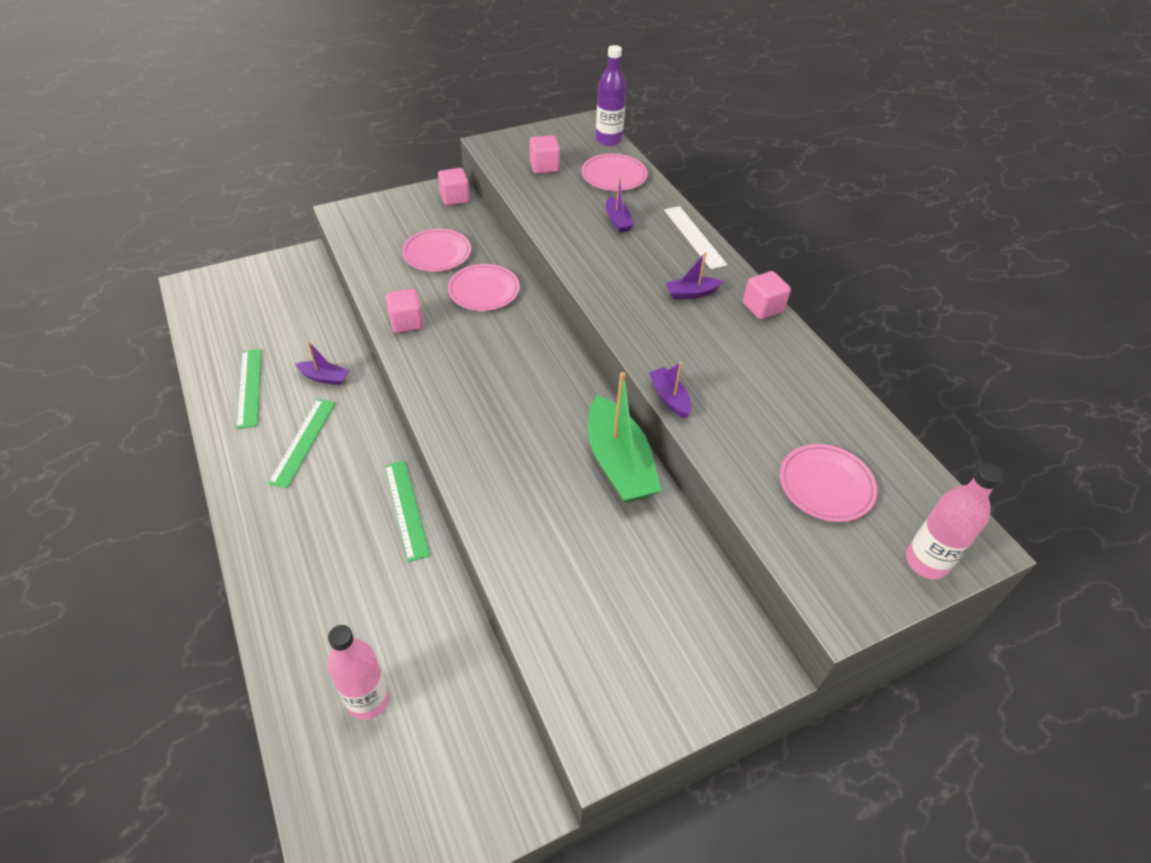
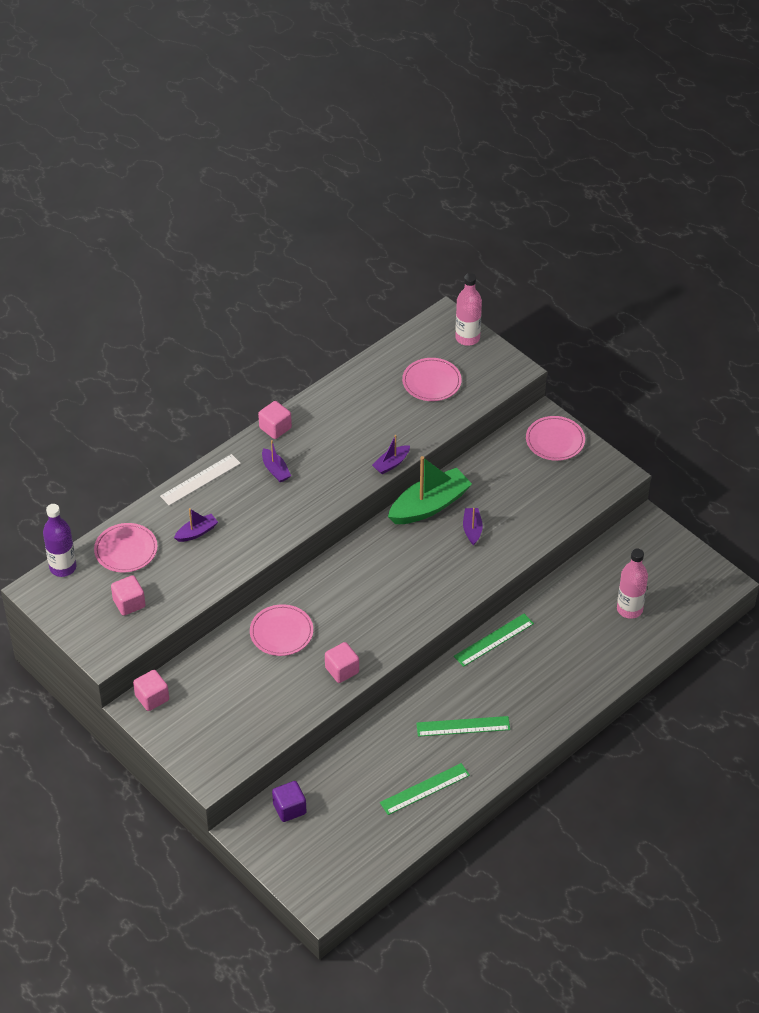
camera: 105 degrees left, 0 degrees up
(304, 288) = (289, 808): none -> purple cube
(324, 377) = (393, 742): purple boat -> purple boat (472, 529)
(437, 253) = (243, 682): pink plate -> pink plate (555, 440)

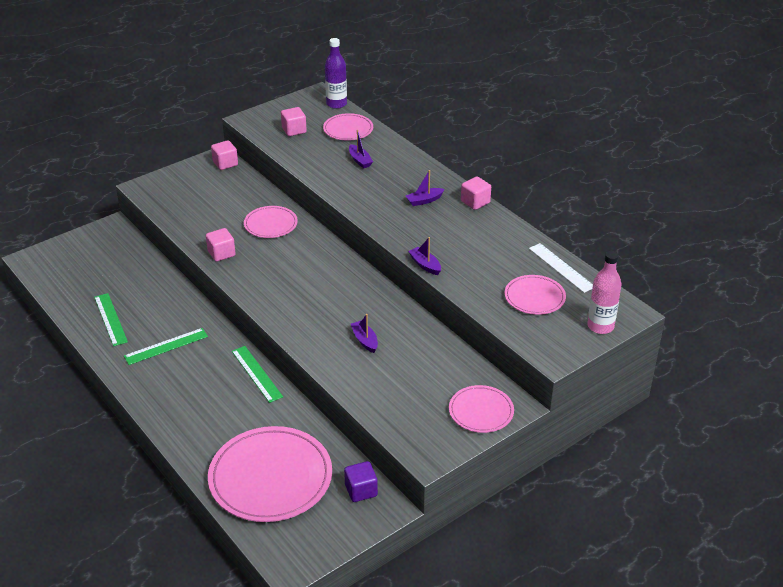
camera: 95 degrees right, 10 degrees down
(200, 480) = (418, 163): white ruler -> white ruler (561, 267)
(289, 808) = (122, 248): purple cube -> purple cube (361, 490)
(429, 505) = (399, 315): green boat -> none
(463, 726) = (166, 346): green ruler -> green ruler turned 60 degrees clockwise
(472, 529) = (365, 340): purple boat -> purple boat turned 120 degrees counterclockwise
(629, 609) = (270, 477): pink bottle -> pink plate

